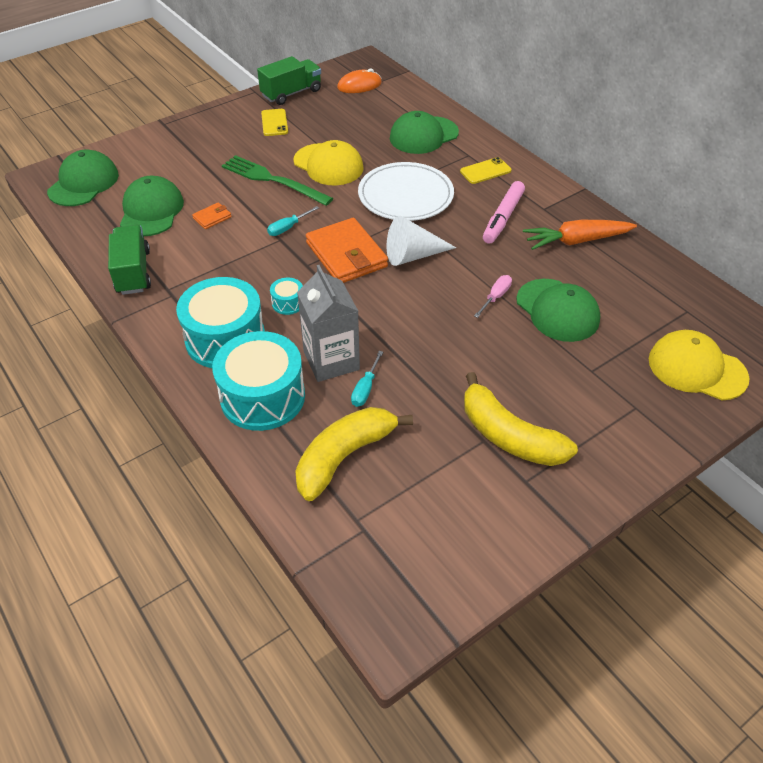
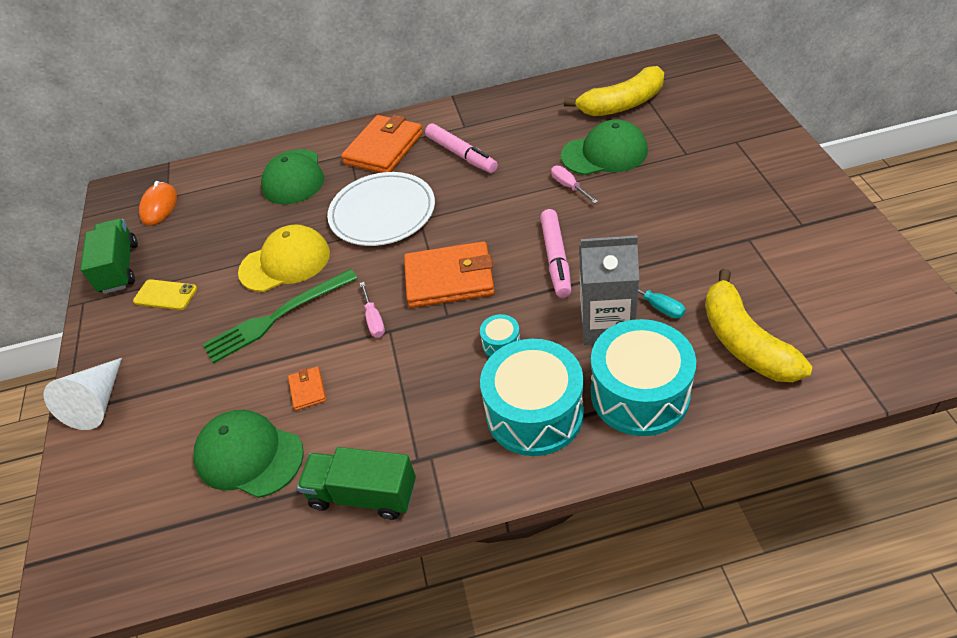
camera: 60 degrees left, 0 degrees up
(83, 183) = (125, 535): green cap -> none
(288, 228) = (374, 319): turquoise screwdriver -> pink screwdriver
(397, 311) = (556, 258): none -> pink marker
(413, 255) = (479, 228): white cone -> white cone (97, 403)
(485, 171) = (383, 148): yellow phone -> orange wallet
(509, 436) = (748, 221): yellow banana -> yellow banana (622, 104)
(576, 241) = (520, 119): orange carrot -> none
(696, 368) = (704, 99): yellow cap -> none

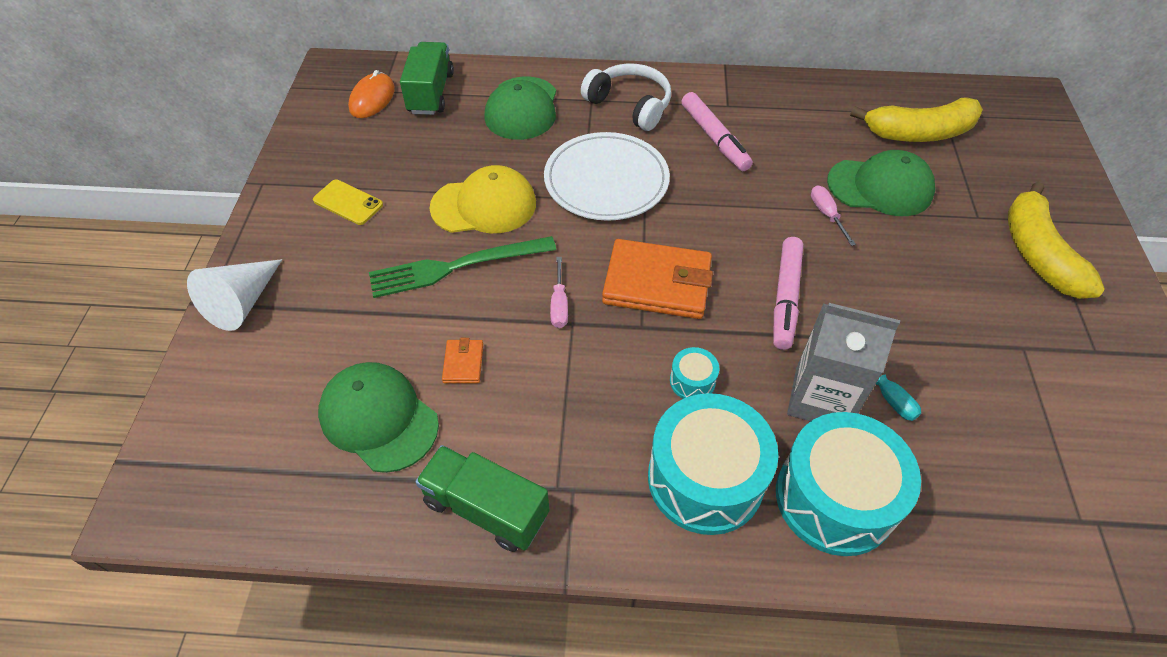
camera: 10 degrees right, 5 degrees up
(120, 268) = (311, 156): green truck -> green truck (431, 93)
(383, 148) = (630, 105): orange wallet -> white headphones
(744, 342) = (980, 476): yellow banana -> yellow banana (1037, 254)

